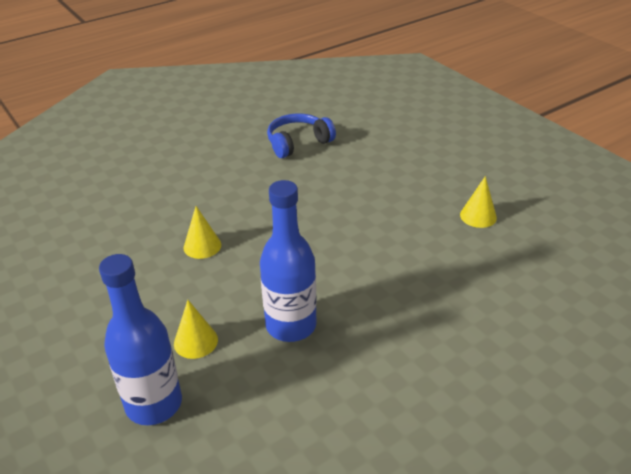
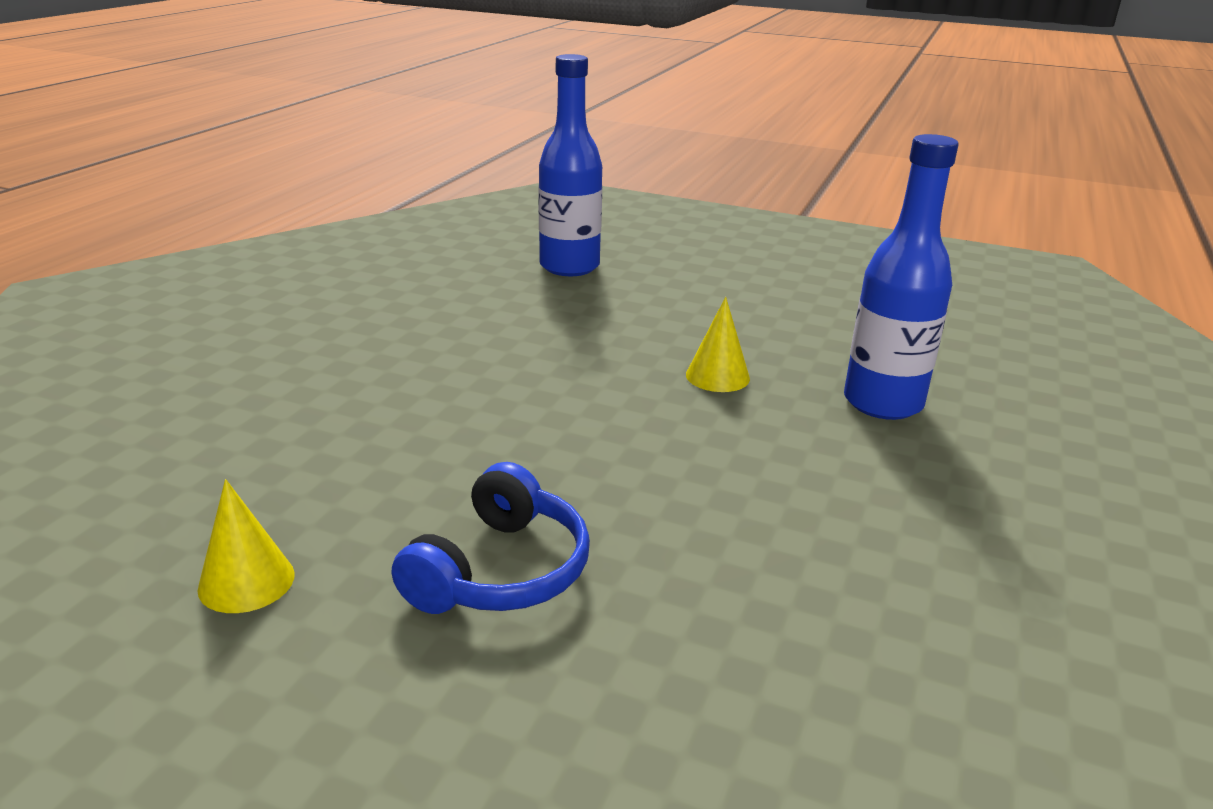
camera: 145 degrees right, 10 degrees down
(195, 341) = (588, 304): yellow cone -> none
(291, 325) = (493, 340): blue bottle -> blue bottle (882, 403)
(298, 143) = (839, 627): blue headphones -> blue headphones (500, 570)

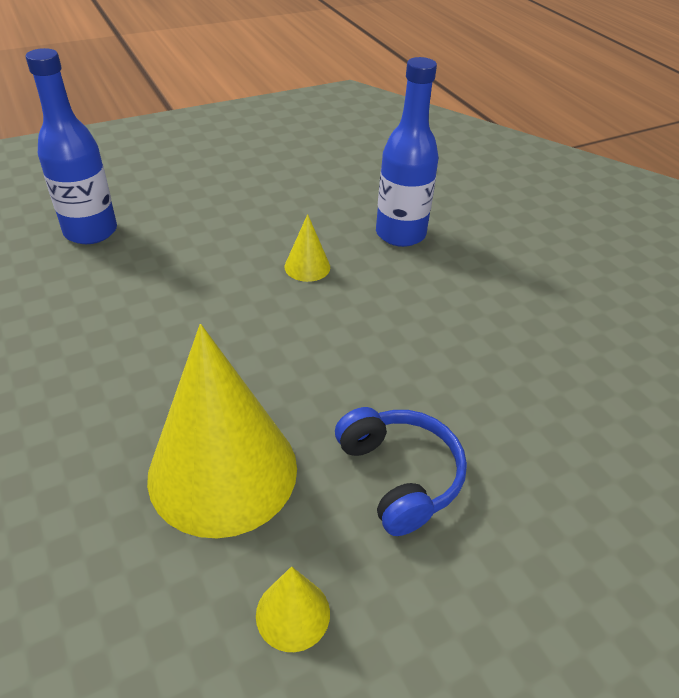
camera: 50 degrees left, 15 degrees up
(376, 461) = (223, 471): none -> yellow cone

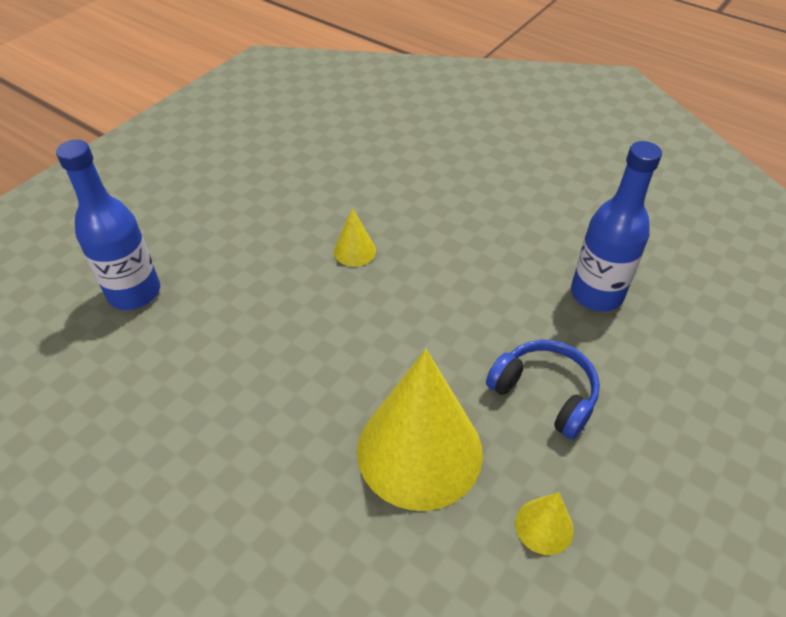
camera: 25 degrees left, 5 degrees up
(400, 234) = (407, 191): blue bottle -> blue bottle (596, 294)

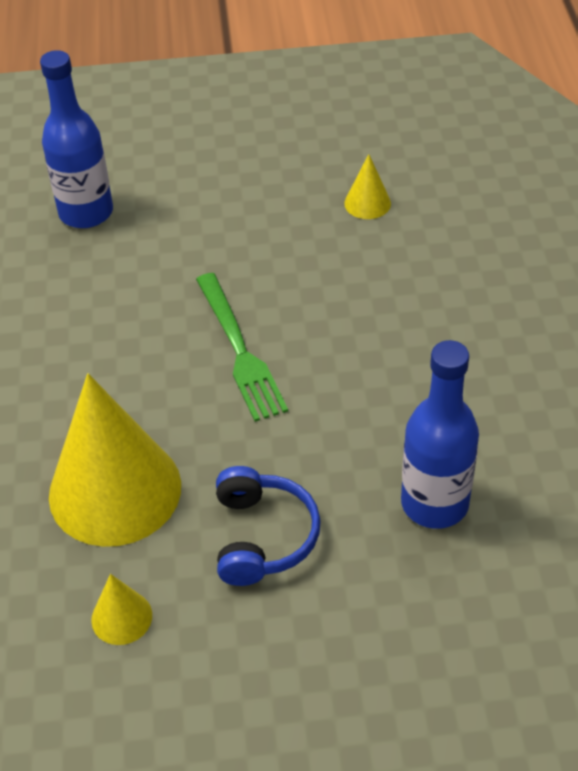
camera: 50 degrees right, 0 degrees up
(354, 251) = (283, 301): yellow cone -> yellow cone (367, 203)
(370, 299) = (239, 350): none -> green fork

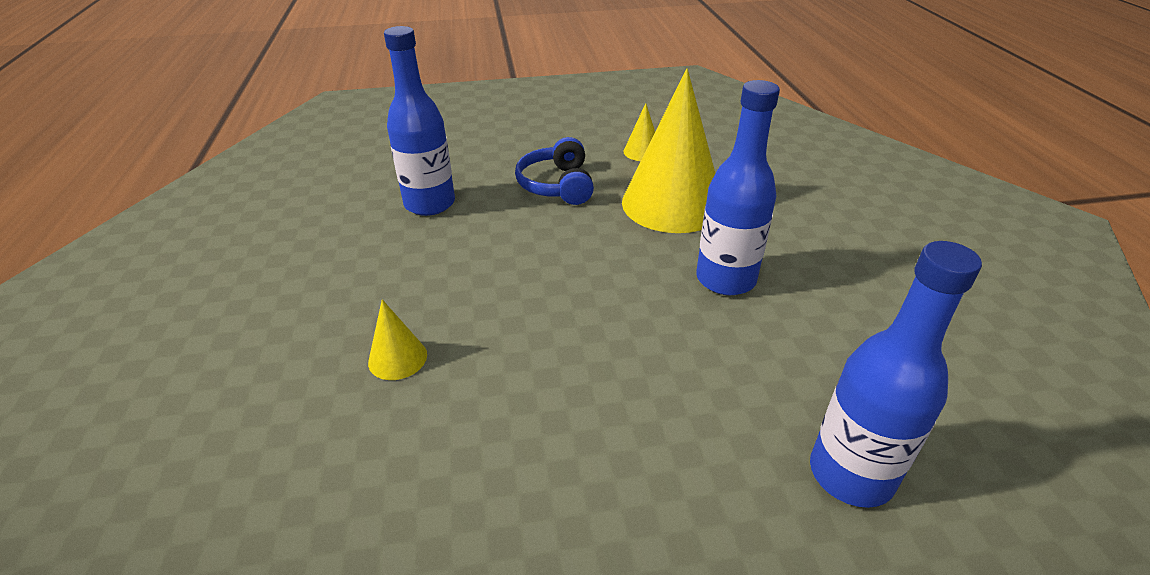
camera: 175 degrees right, 10 degrees down
(99, 370) = (725, 279): none -> blue bottle
(239, 350) = (592, 300): green fork -> none
(367, 203) = (426, 505): yellow cone -> yellow cone (397, 358)

